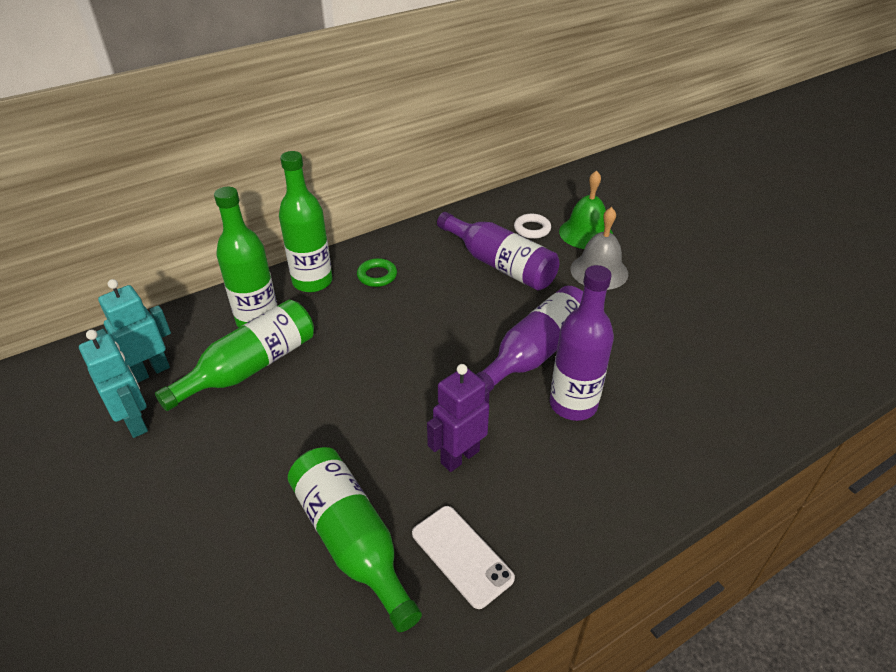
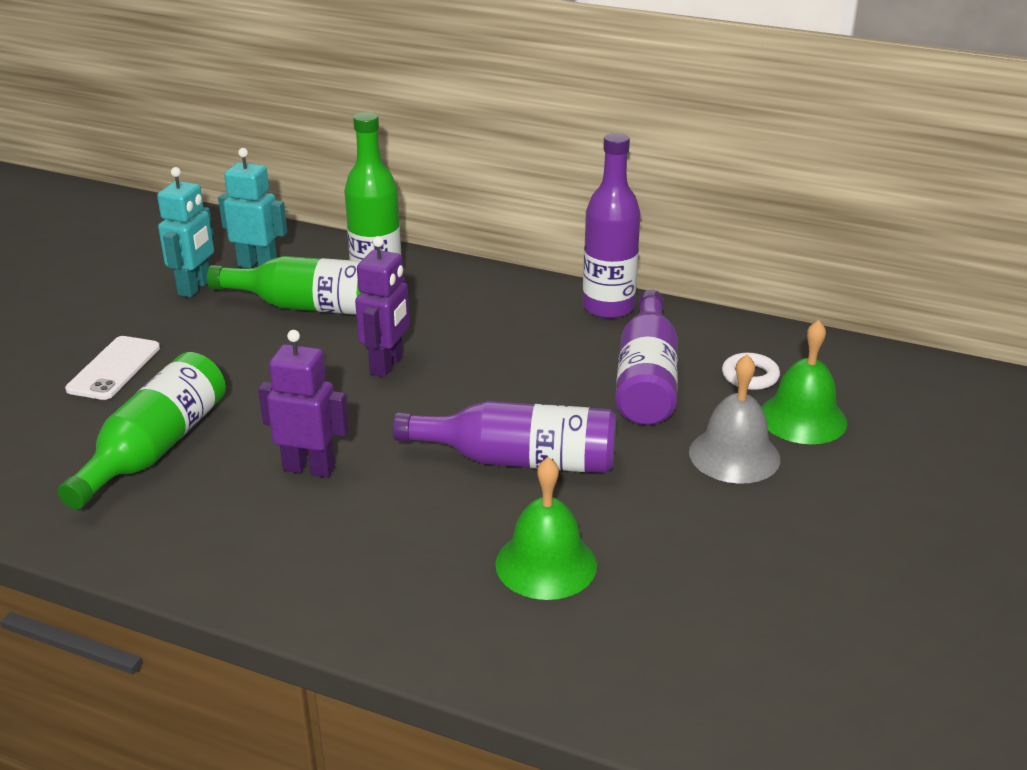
camera: 55 degrees right, 10 degrees down
(312, 281) = (467, 283): green bottle -> none
(371, 363) = (387, 365): none -> purple robot
(377, 276) = (523, 313): green ring -> none
(461, 555) = (185, 517): white phone -> white phone (114, 368)
(573, 404) = (461, 516): purple bottle -> purple bottle (608, 307)
(645, 389) = (546, 564): none -> green bell

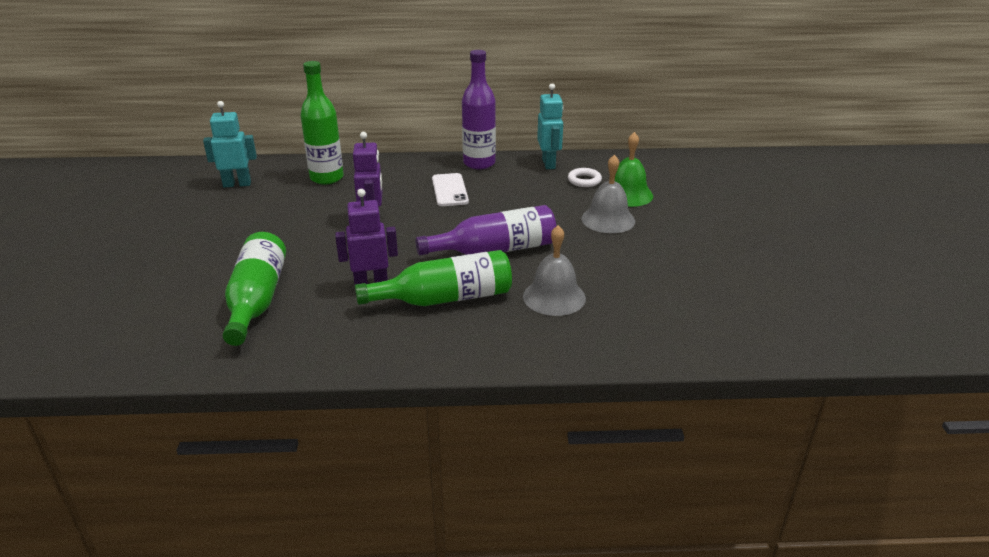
camera: 25 degrees left, 0 degrees up
(114, 368) = (185, 263): white phone -> white phone (449, 190)
(195, 287) = (203, 205): turquoise robot -> turquoise robot (549, 164)
(313, 307) = (296, 199): green bottle -> green bottle (445, 298)
(546, 564) = (554, 297): green bell -> grey bell
(646, 380) = (531, 194): purple bottle -> none

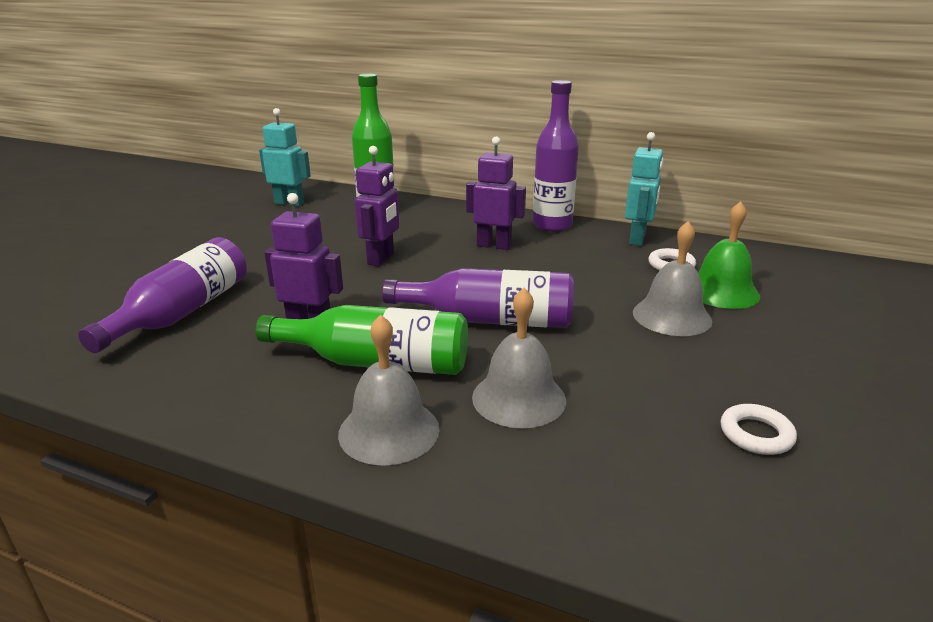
camera: 25 degrees right, 5 degrees down
(257, 300) = (182, 312): green bottle -> purple bottle
(449, 190) = (494, 245): white phone -> purple robot
(492, 337) = (389, 430): none -> grey bell
(695, 282) = (756, 434): none -> white ring

